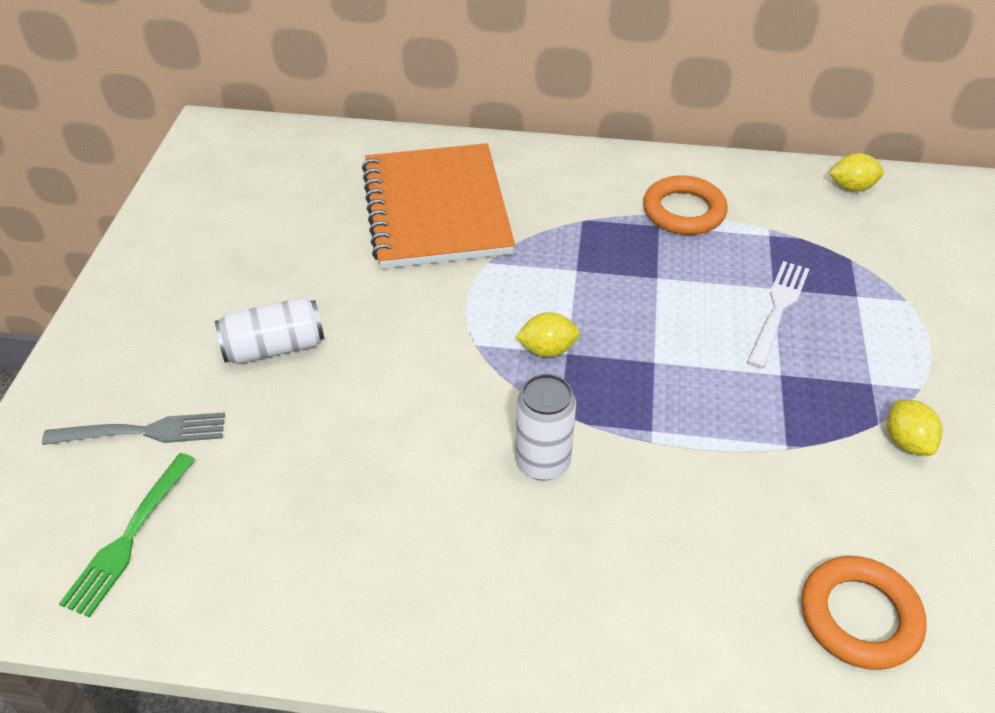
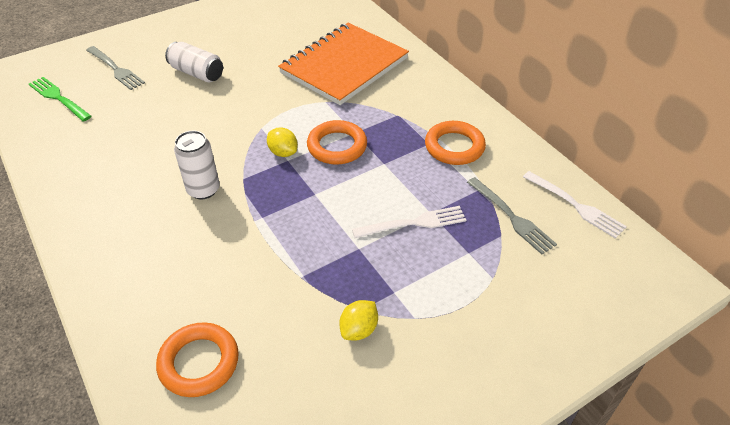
camera: 50 degrees right, 0 degrees up
(129, 537) = (58, 98): green fork -> green fork turned 60 degrees clockwise
(586, 298) = (337, 146): none -> orange ring
(831, 236) = (511, 217): none -> grey fork
(851, 187) = (575, 205): yellow lemon -> white fork

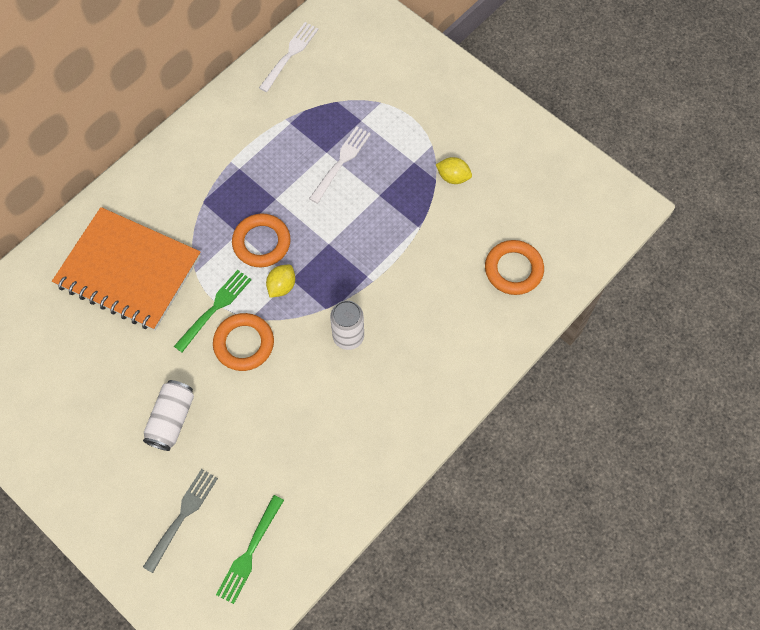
camera: 105 degrees left, 20 degrees up
(283, 108) = (215, 308): none -> green fork
(414, 223) = (341, 162): white fork -> white fork turned 60 degrees clockwise
(454, 147) = (238, 148): orange ring -> orange ring (244, 344)
(511, 217) = (315, 96): grey fork -> none

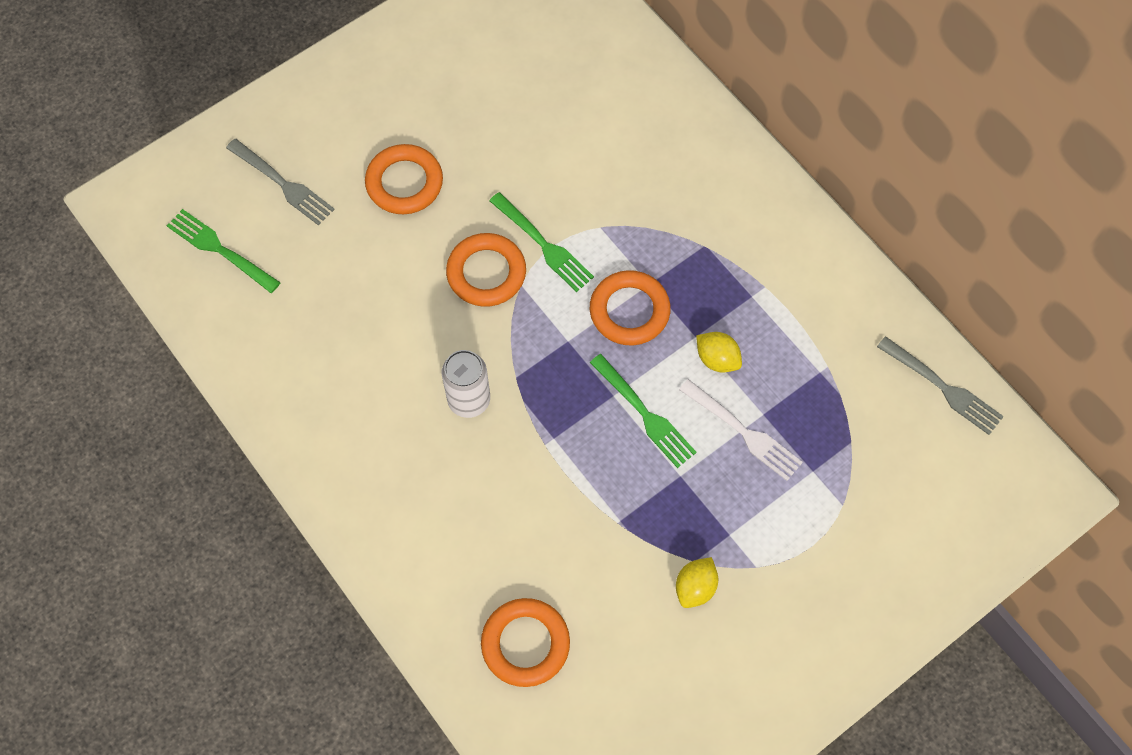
camera: 100 degrees right, 0 degrees up
(128, 270) = (616, 151): orange notebook -> none
(171, 419) = (404, 183): white can -> orange ring
(281, 286) = (559, 328): yellow lemon -> yellow lemon (717, 359)
(290, 55) = (943, 387): white fork -> grey fork
(338, 222) = (644, 413): none -> green fork

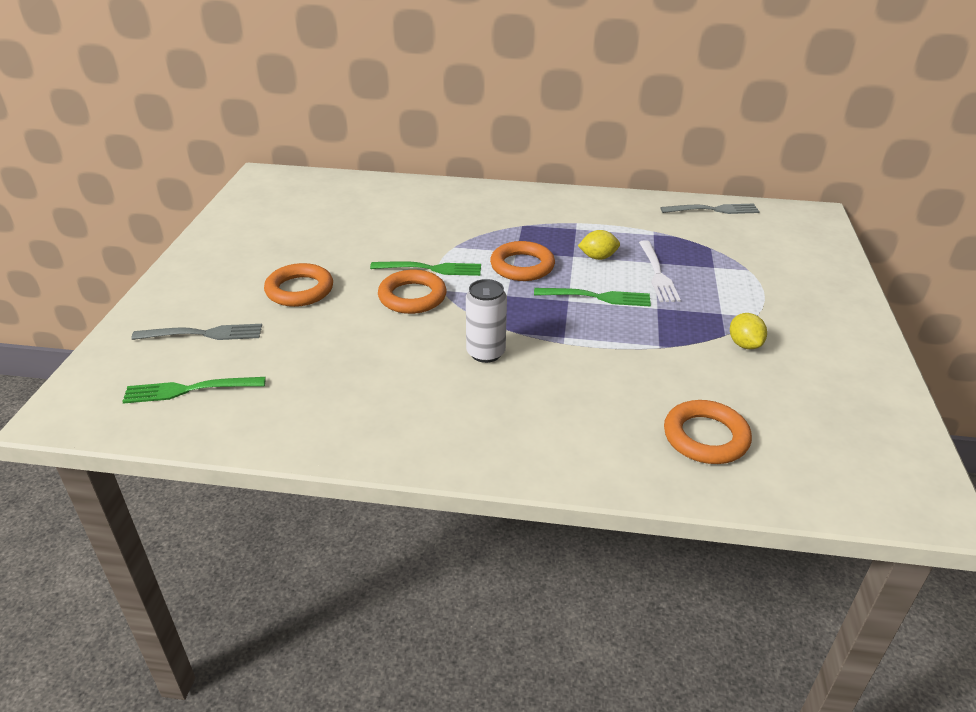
camera: 45 degrees left, 30 degrees down
(743, 432) = (657, 274): white fork -> white fork turned 90 degrees clockwise

